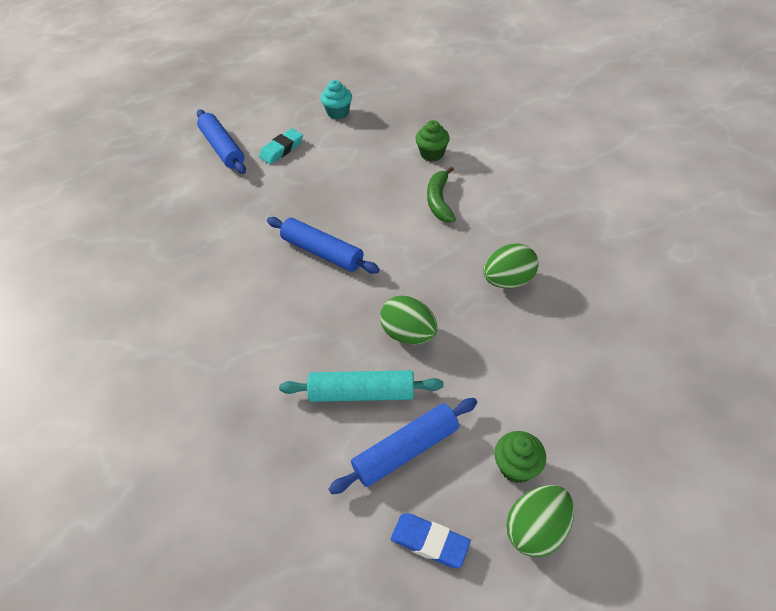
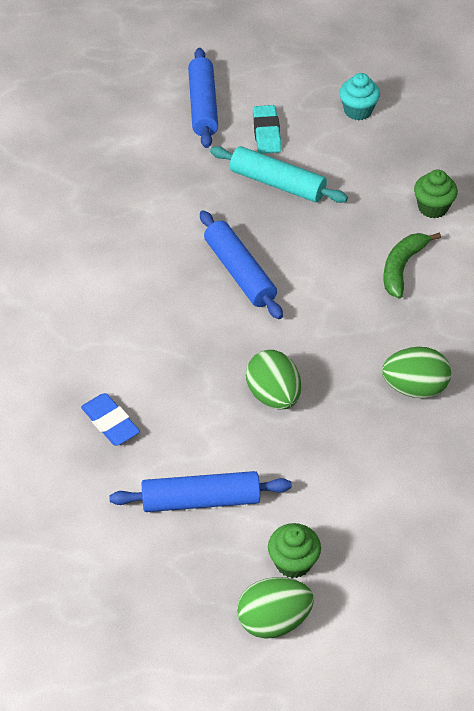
camera: 25 degrees right, 0 degrees up
(281, 149) = (266, 133): turquoise eraser -> turquoise eraser turned 75 degrees counterclockwise
(362, 393) = (192, 430): turquoise rolling pin -> turquoise rolling pin (277, 183)
(430, 542) = (173, 583): blue eraser -> blue eraser (110, 422)

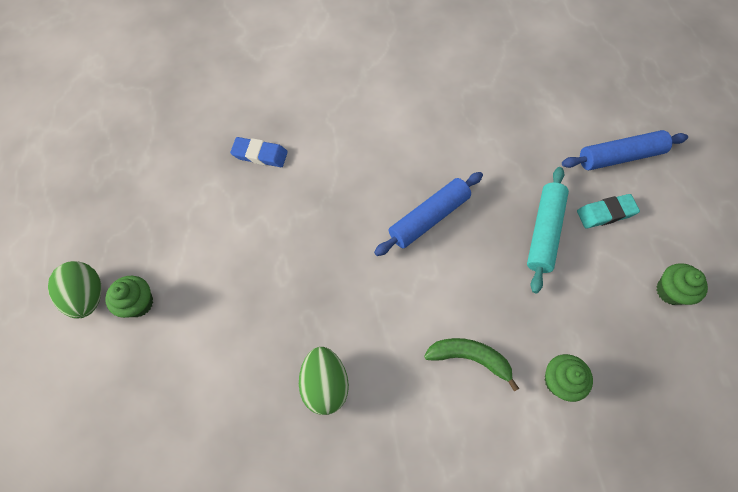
camera: 80 degrees right, 15 degrees up
(110, 422) = (260, 155): blue eraser -> blue eraser turned 60 degrees clockwise
(201, 500) = (194, 227): blue rolling pin -> none
(273, 395) = (300, 264): green egg -> none
(358, 111) = (670, 291): turquoise cupcake -> green cupcake

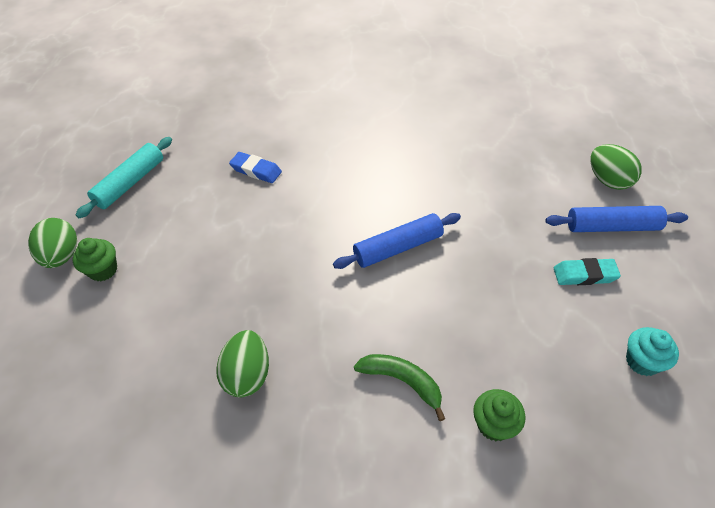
camera: 15 degrees right, 15 degrees down
(544, 232) = (513, 280): turquoise rolling pin -> turquoise rolling pin (130, 183)
(607, 105) = (608, 180): none -> green egg
(670, 291) = (642, 361): green cupcake -> turquoise cupcake

